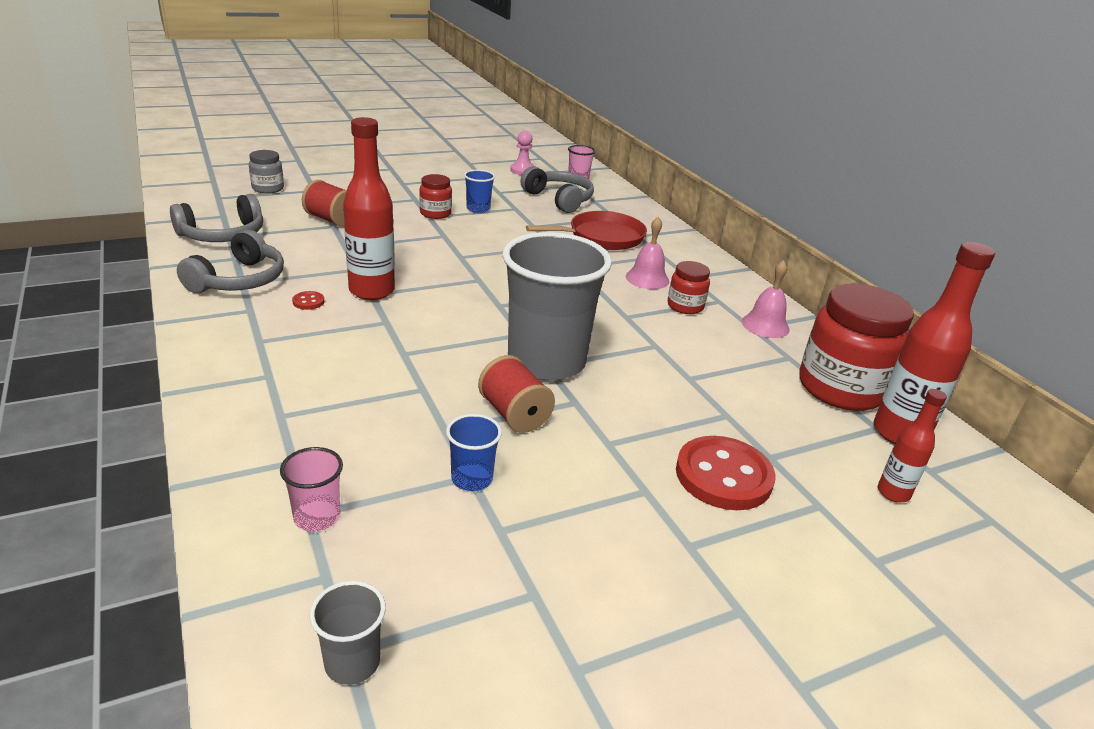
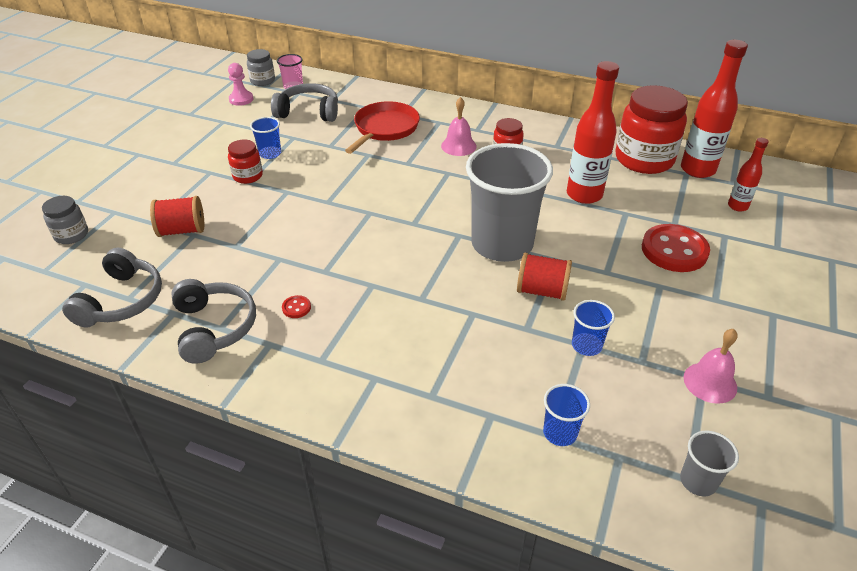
camera: 40 degrees left, 10 degrees up
(317, 517) = (560, 433): pink cup -> blue cup
(372, 291) = (321, 269): red bottle -> red bottle (584, 195)
(561, 167) = (262, 81): none -> grey jar
(765, 325) = (560, 140): pink bell -> pink bell (710, 382)

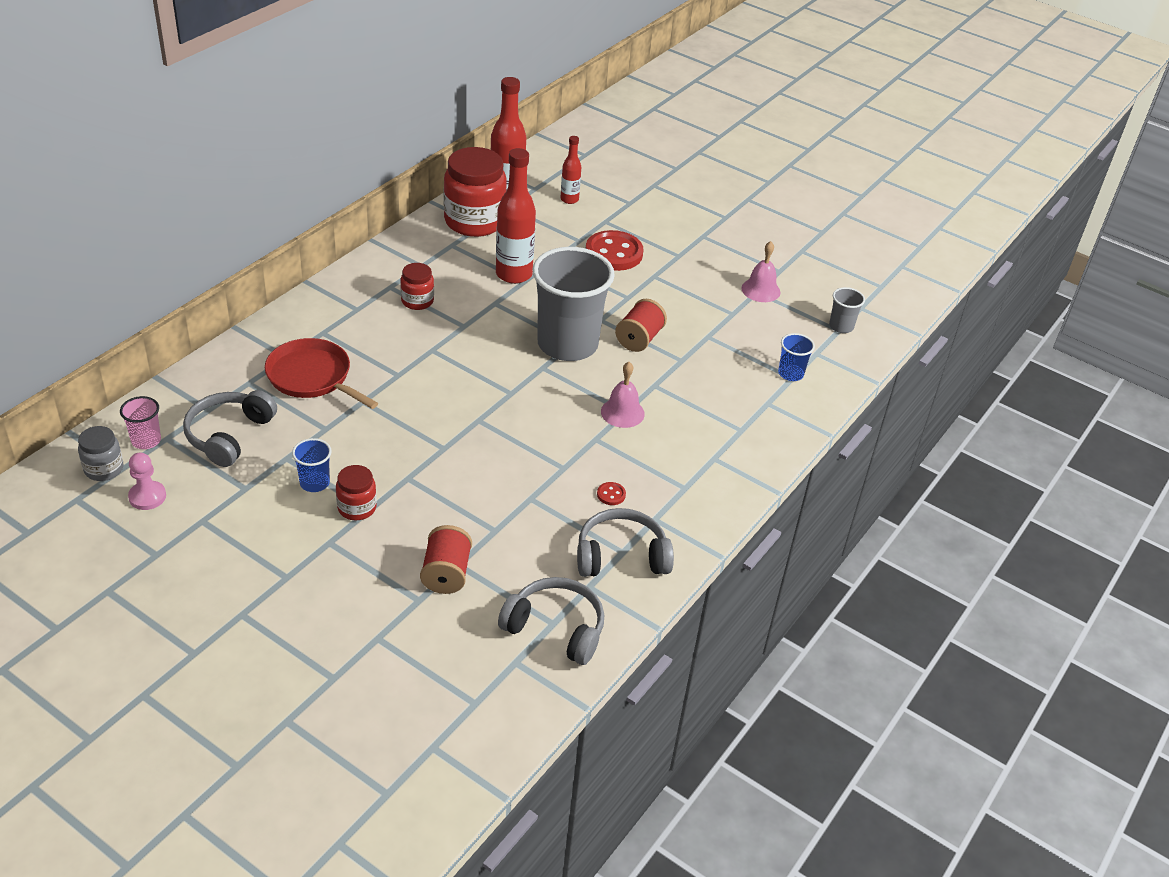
camera: 80 degrees left, 0 degrees up
(71, 235) = (410, 679): grey jar -> none
(458, 146) = (383, 330): pink bell -> pink bell (622, 412)
(586, 345) = (709, 335): blue cup -> none

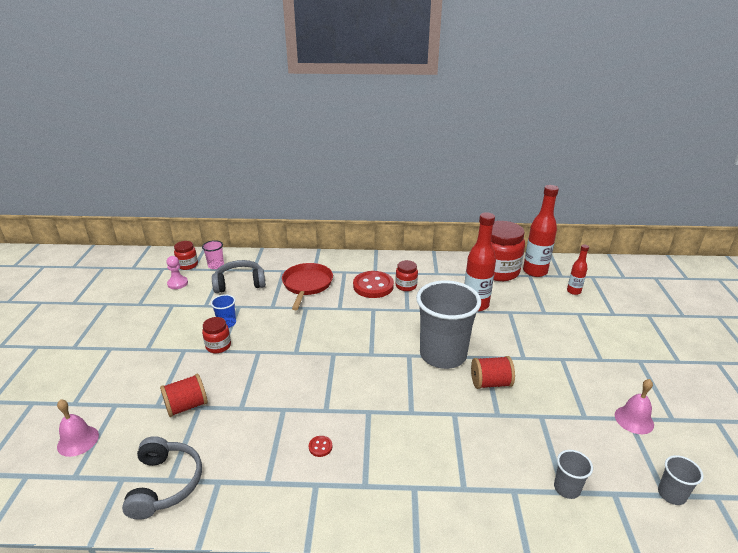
camera: 60 degrees right, 10 degrees down
(104, 469) = (187, 265): grey jar -> red jar
(614, 253) = (555, 331): red button -> red button (373, 286)
(621, 556) = (261, 484): grey headphones -> none
(622, 412) = (408, 411): pink bell -> pink bell (78, 440)
(790, 374) = (567, 488): blue cup -> grey cup

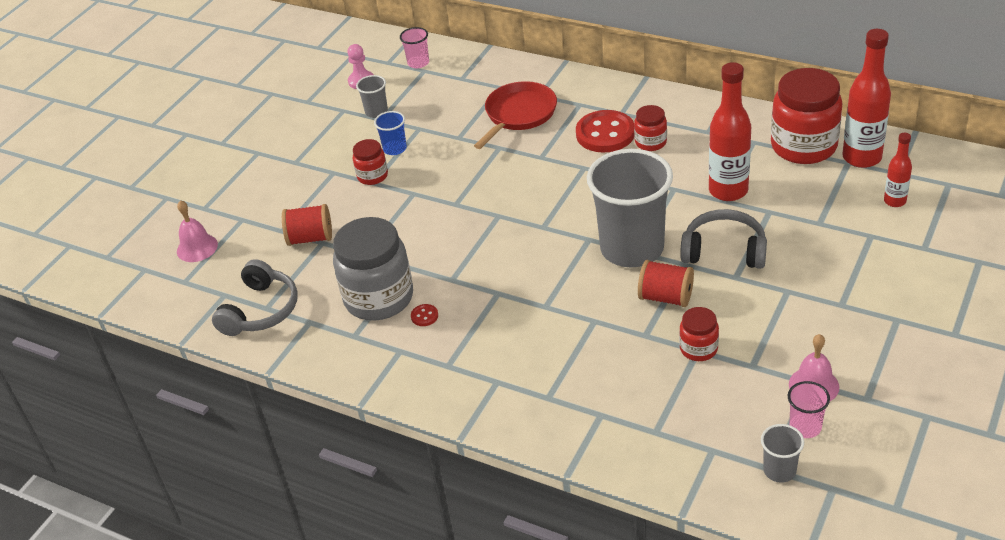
camera: 30 degrees right, 10 degrees up
(187, 265) = (384, 55): red jar -> red jar (698, 349)
(240, 283) = (435, 95): grey headphones -> grey headphones (724, 251)
(272, 442) = (379, 298): none -> grey jar
(567, 488) = (662, 429): grey cup -> grey cup (376, 112)
(656, 453) = (805, 427): none -> pink cup

